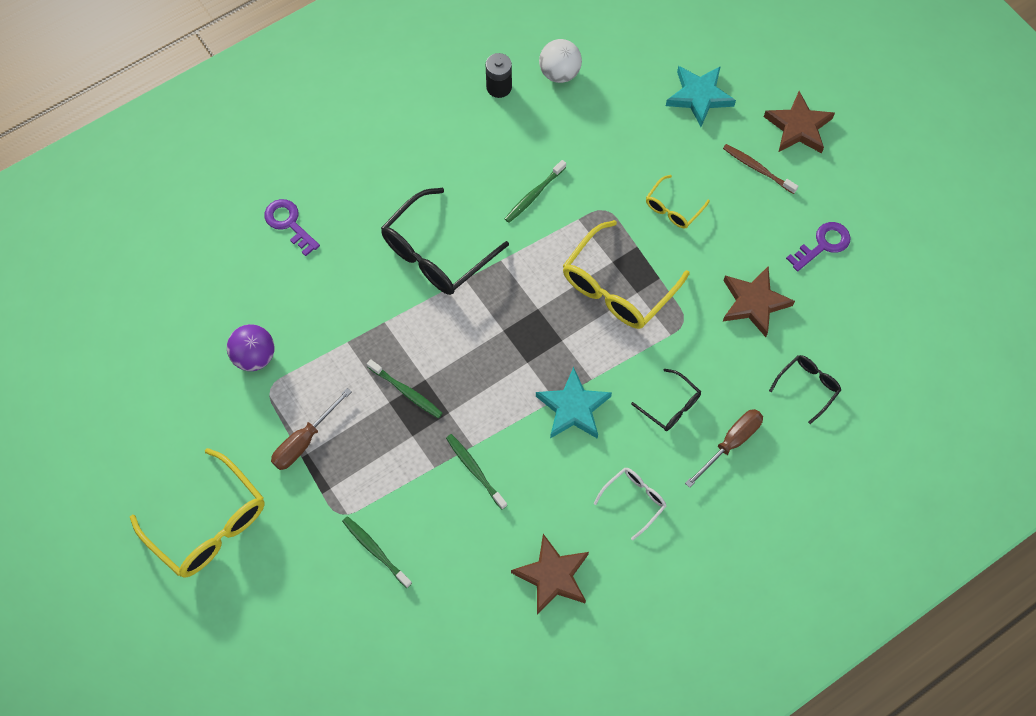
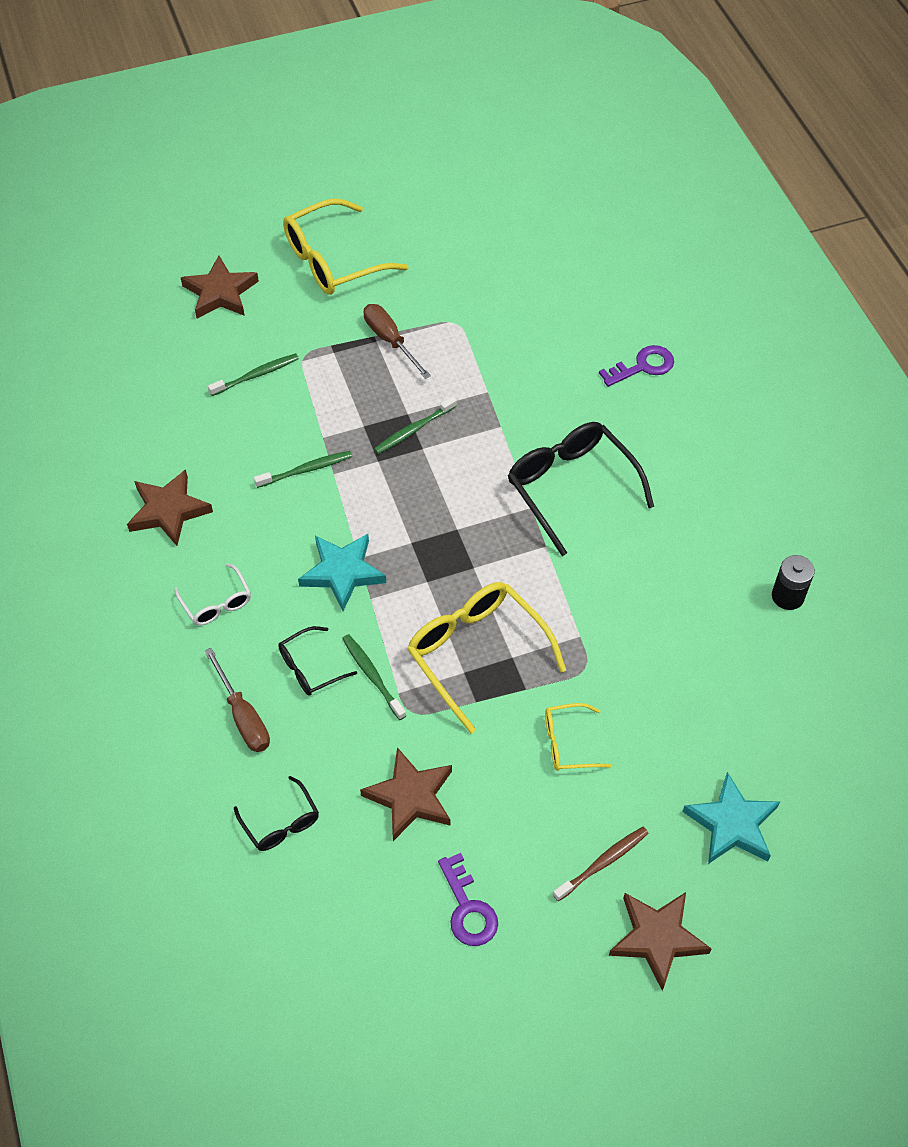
camera: 105 degrees right, 10 degrees down
(255, 356) = (494, 316): purple ball -> none
(275, 623) = (220, 293): none -> brown star
(533, 195) = (623, 597): green toothbrush -> green toothbrush (372, 675)
(559, 73) = (798, 667): white ball -> none
(673, 208) = (568, 743): yellow glasses -> yellow glasses turned 60 degrees counterclockwise

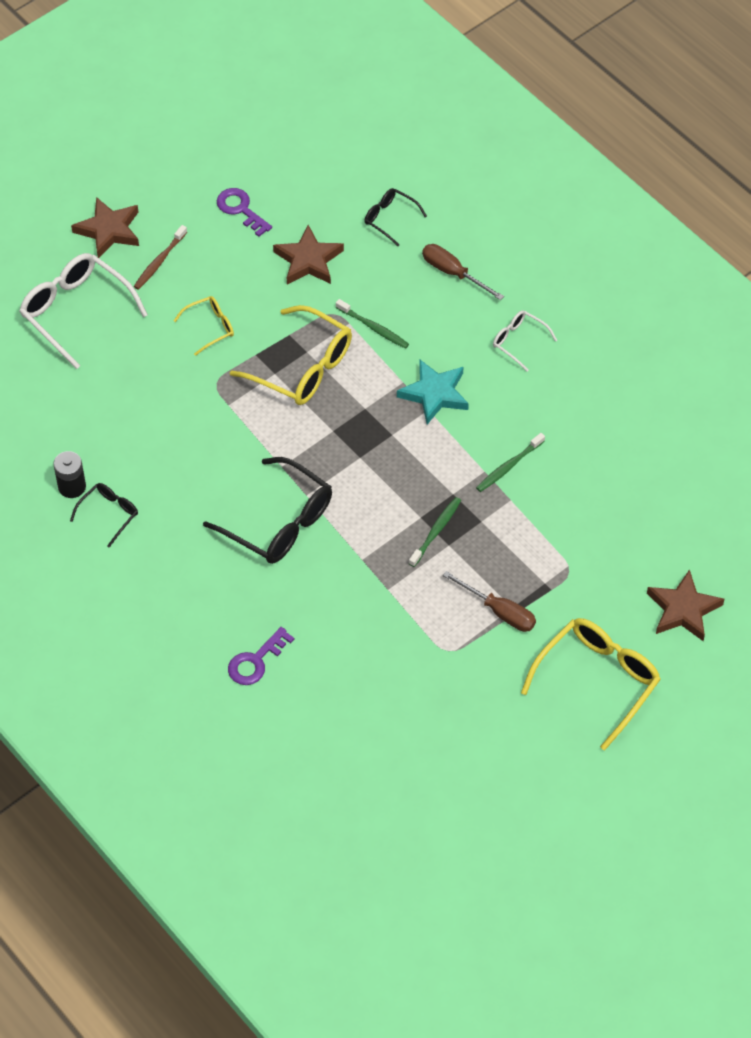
camera: 160 degrees right, 0 degrees up
(168, 511) = (600, 397): brown star -> none
(257, 375) = (600, 538): green toothbrush -> none
(310, 668) = (422, 319): black glasses -> black glasses (109, 514)
(732, 824) = (76, 312): turquoise star -> white glasses

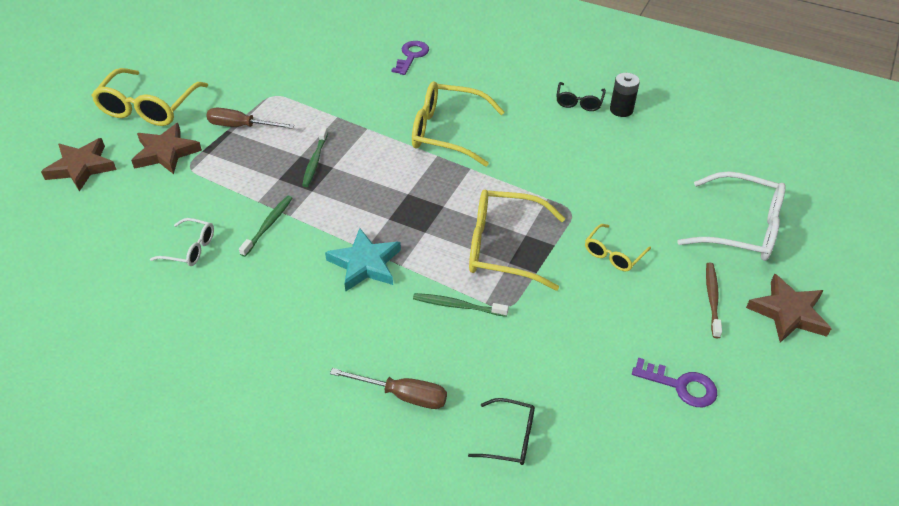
camera: 155 degrees right, 10 degrees down
(279, 522) = (446, 132): black glasses -> yellow glasses
(308, 260) = (568, 353): brown star -> brown star (166, 152)
(519, 341) = (298, 342): white glasses -> white glasses (190, 249)

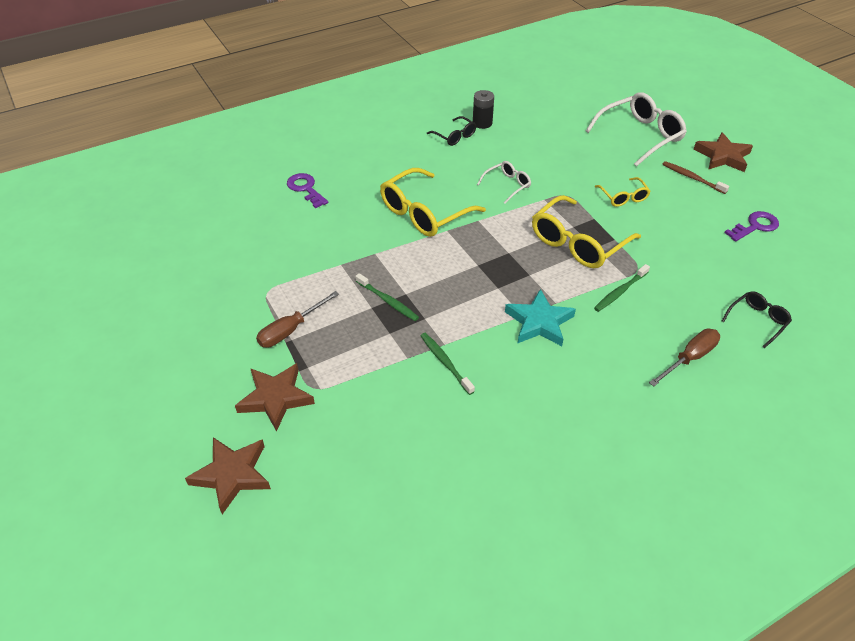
camera: 55 degrees left, 0 degrees up
(148, 108) = (188, 387): yellow glasses -> none
(190, 249) = (432, 427): white glasses -> white glasses (507, 185)

